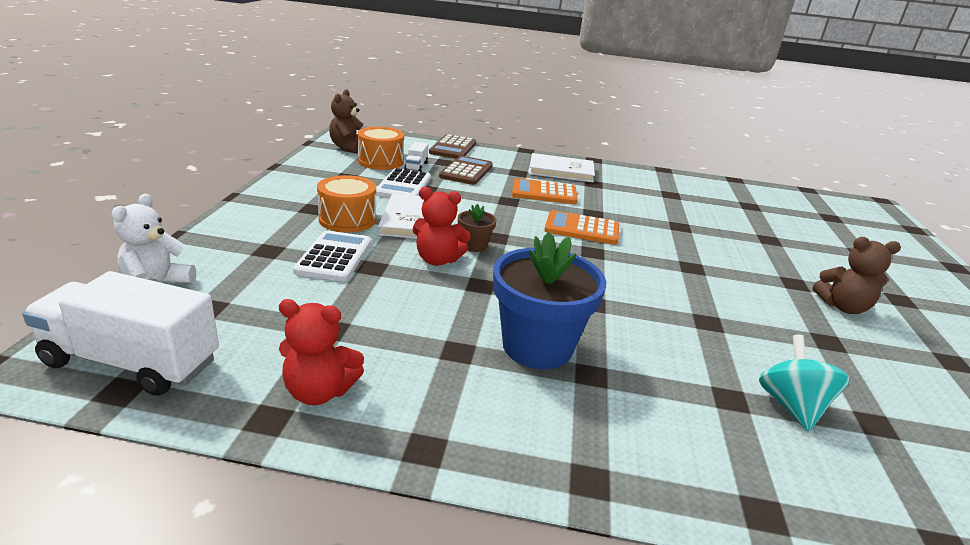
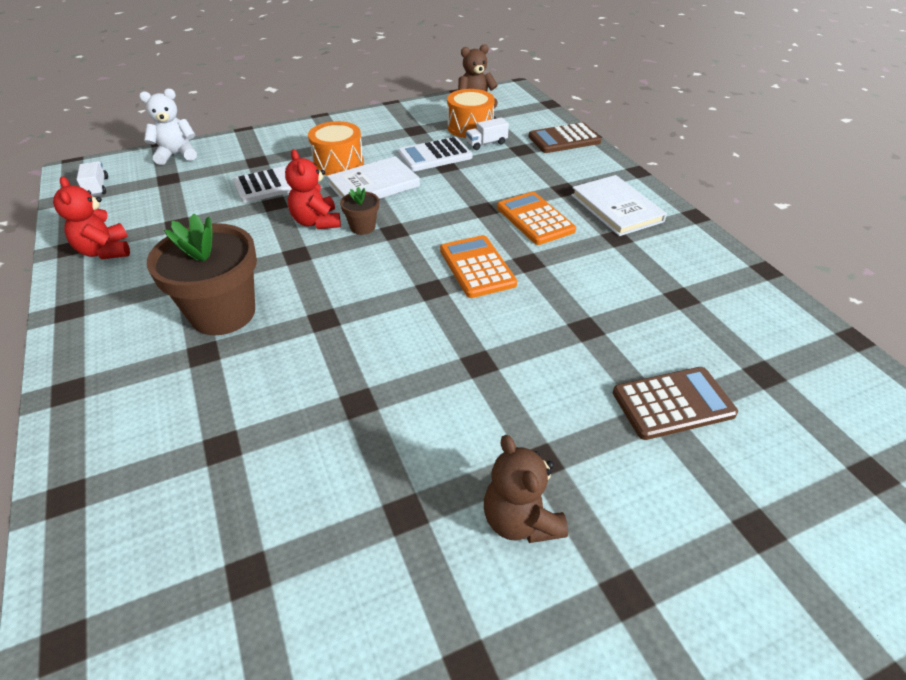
camera: 60 degrees right, 15 degrees up
(132, 362) = (97, 187): white truck -> white truck, size x0.45
(466, 171) = (517, 166): brown calculator -> brown calculator (673, 403)
(537, 346) = (223, 313): blue flower pot -> brown flower pot
(791, 406) = (237, 495): turquoise spinning top -> none

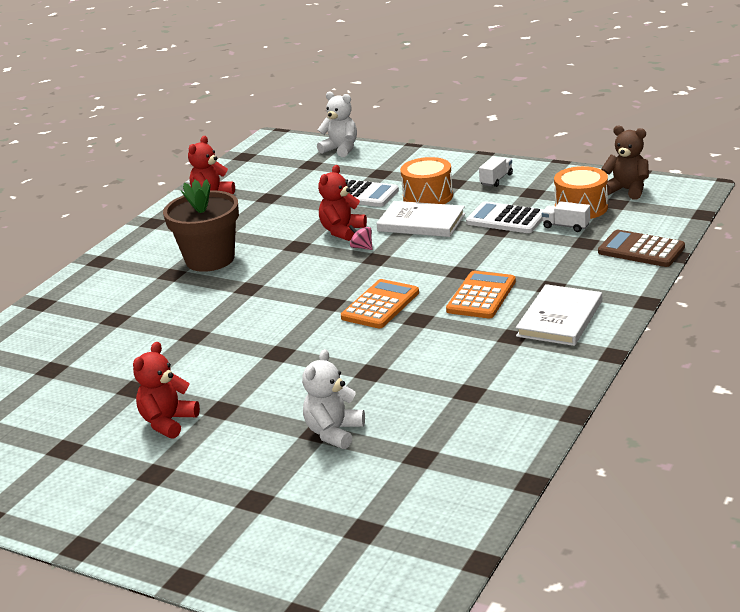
camera: 55 degrees right, 15 degrees down
(97, 187) = (265, 155): white truck -> white truck (496, 180)
(362, 227) = (362, 247): brown flower pot -> pink spinning top
(520, 520) = (168, 422): brown teddy bear -> red teddy bear
(673, 403) = (334, 433): brown calculator -> white teddy bear

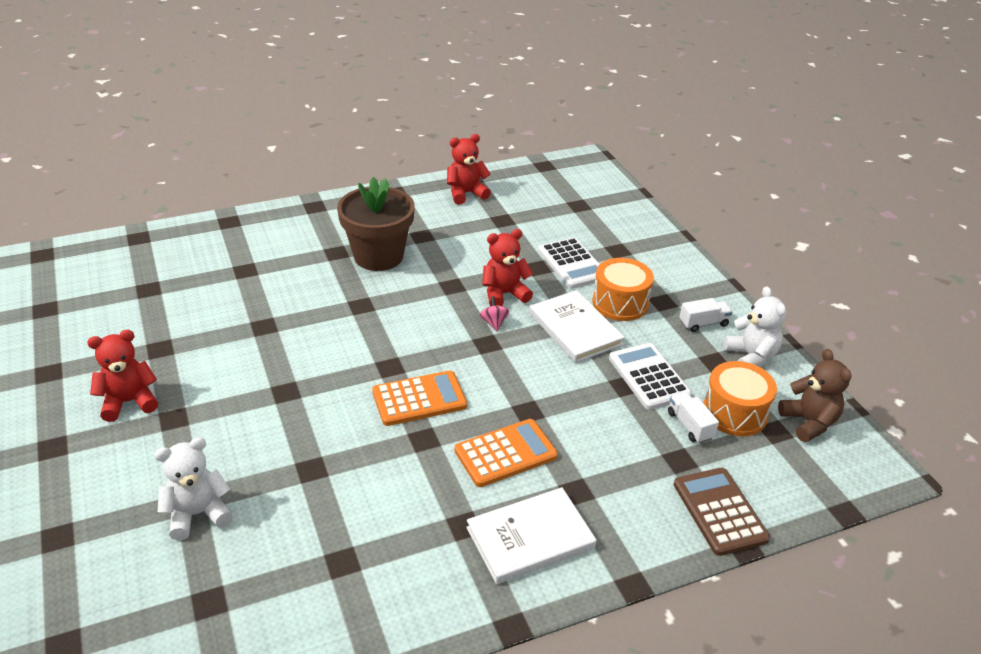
camera: 35 degrees right, 10 degrees up
(341, 149) = (623, 204): white teddy bear -> white teddy bear (751, 357)

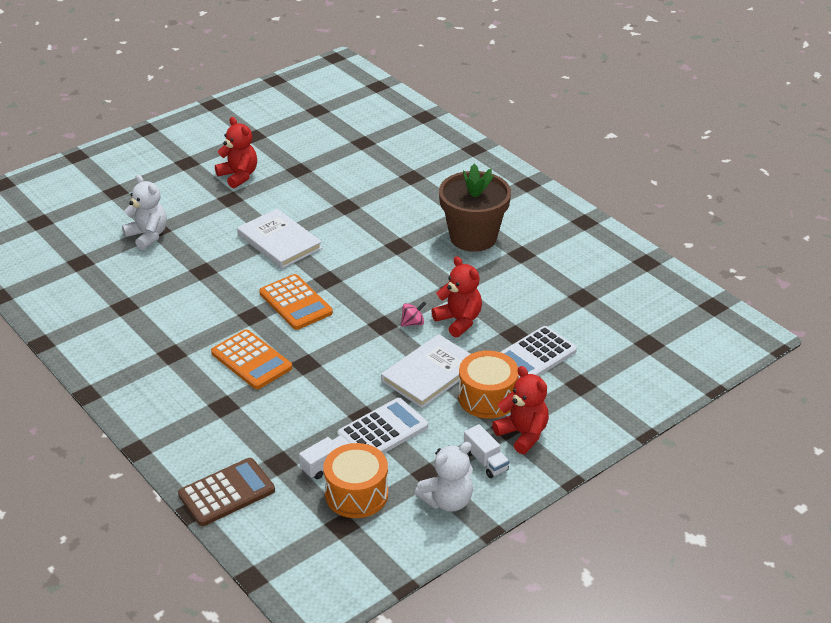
camera: 75 degrees right, 0 degrees up
(466, 193) = (614, 264): red teddy bear -> red teddy bear (523, 434)
(530, 538) = (168, 389): white book -> white book (279, 241)
(808, 422) = (364, 549): brown teddy bear -> none

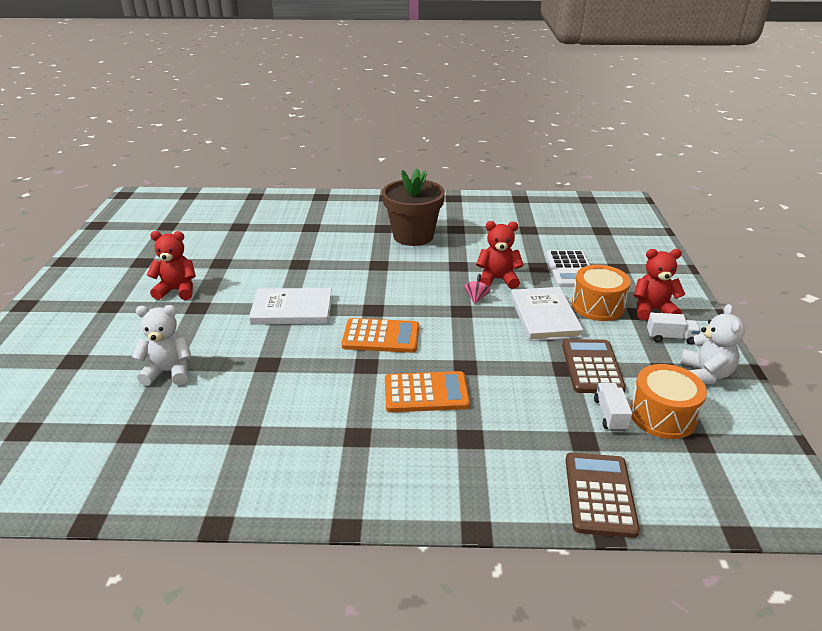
camera: 50 degrees left, 5 degrees down
(383, 431) = (592, 367): white calculator -> brown calculator

